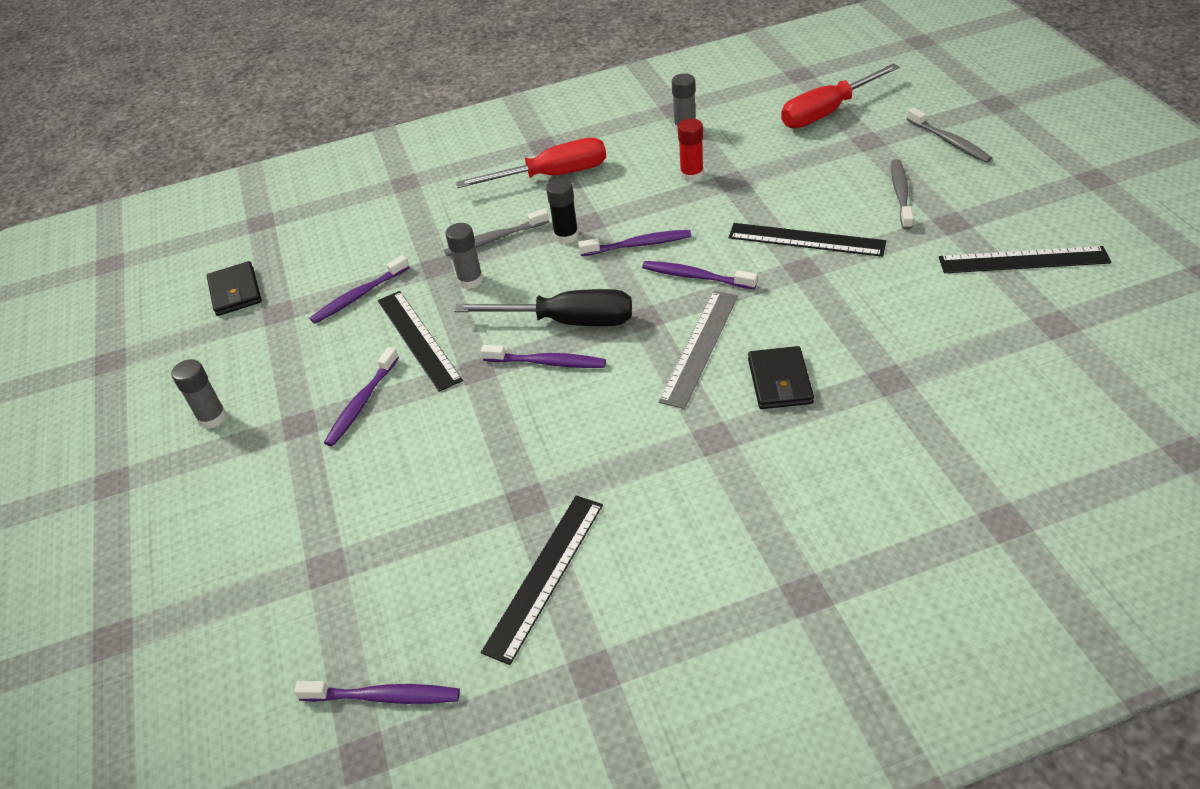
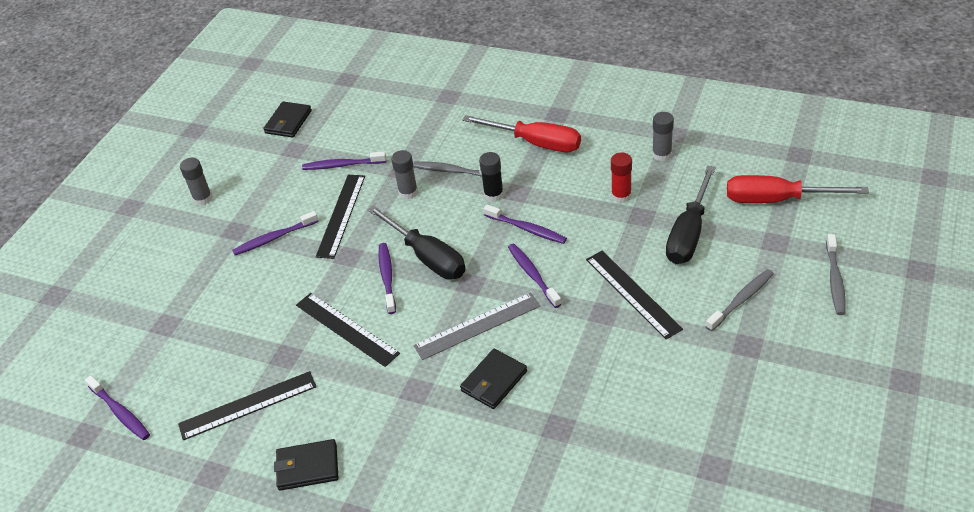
camera: 40 degrees right, 0 degrees up
(547, 362) = (387, 277): purple toothbrush -> purple toothbrush turned 150 degrees counterclockwise
(695, 583) = (307, 467): none -> black wallet
(790, 171) = (689, 233): none -> black screwdriver
(1023, 260) = (757, 408): black ruler -> black ruler (346, 329)

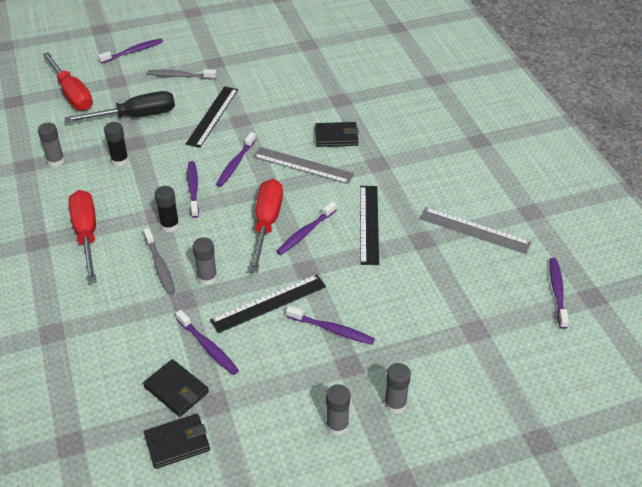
camera: 135 degrees left, 0 degrees up
(177, 237) = (395, 404): none -> grey glue stick
(248, 405) = (474, 230): black ruler -> grey ruler
(307, 467) = (475, 175): black wallet -> black wallet (176, 390)
(427, 257) = (266, 223): black screwdriver -> red screwdriver
(621, 196) = (120, 160): red glue stick -> black glue stick
(835, 280) = (133, 51): grey toothbrush -> purple toothbrush

